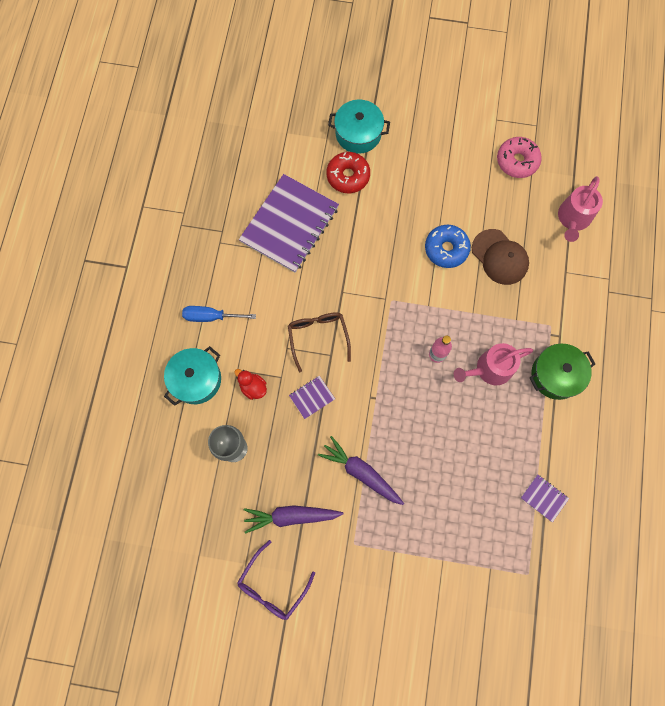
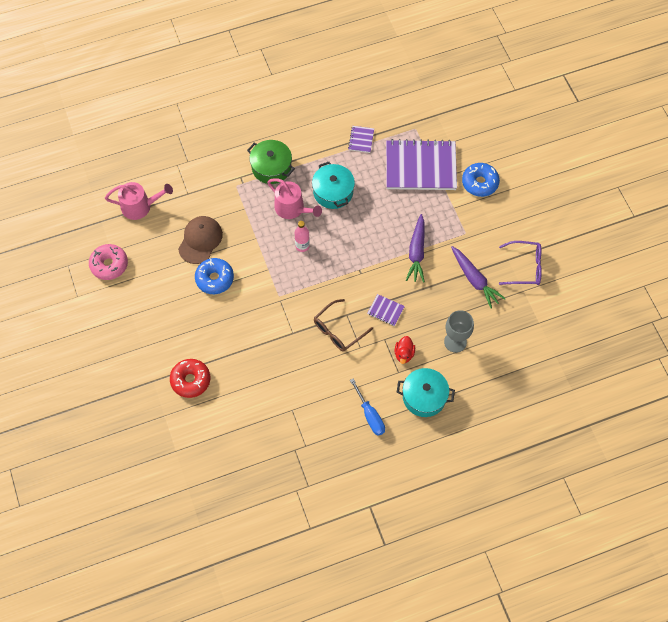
camera: 120 degrees left, 10 degrees down
(289, 224) = (259, 401): purple notebook -> purple notebook (420, 166)
(358, 134) = (146, 393): turquoise pot -> turquoise pot (333, 192)
(410, 606) = (480, 183): none -> blue donut

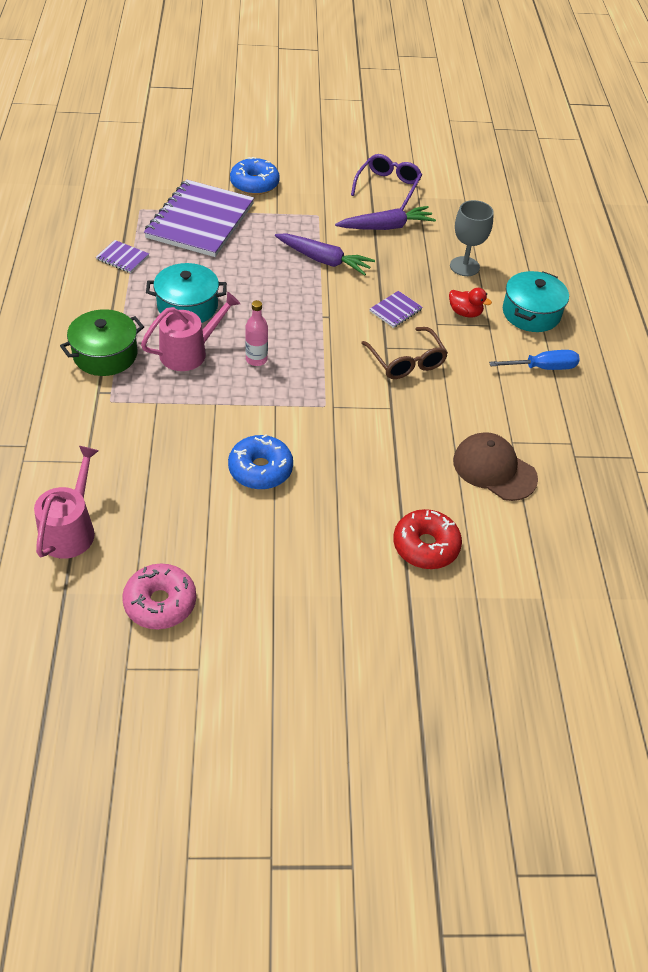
camera: 75 degrees left, 15 degrees down
(200, 240) = (182, 468): brown cap -> brown cap (494, 469)

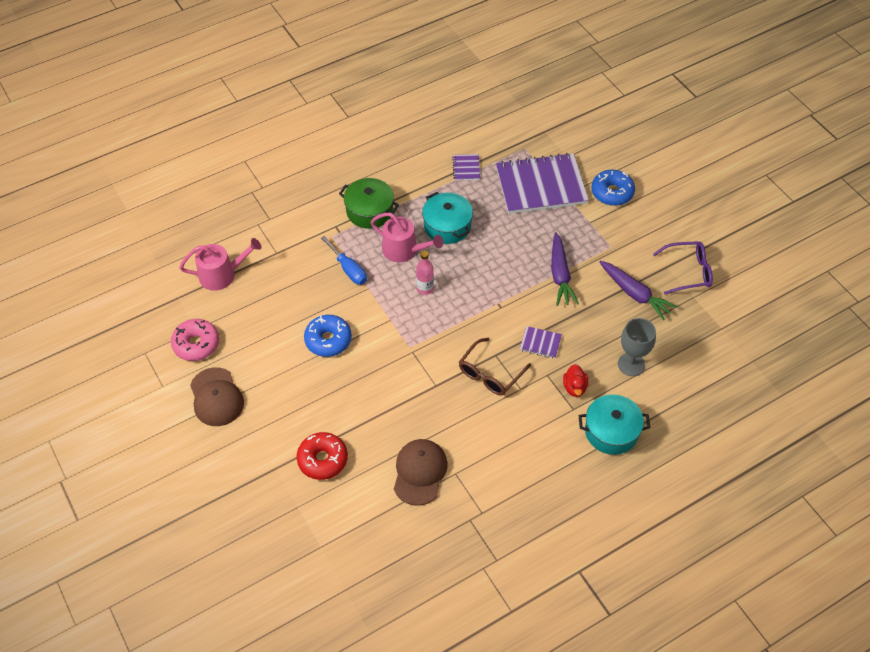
camera: 65 degrees right, 5 degrees up
(262, 615) = (216, 397): none -> brown cap
(542, 368) = (552, 463): blue screwdriver -> blue screwdriver (348, 269)

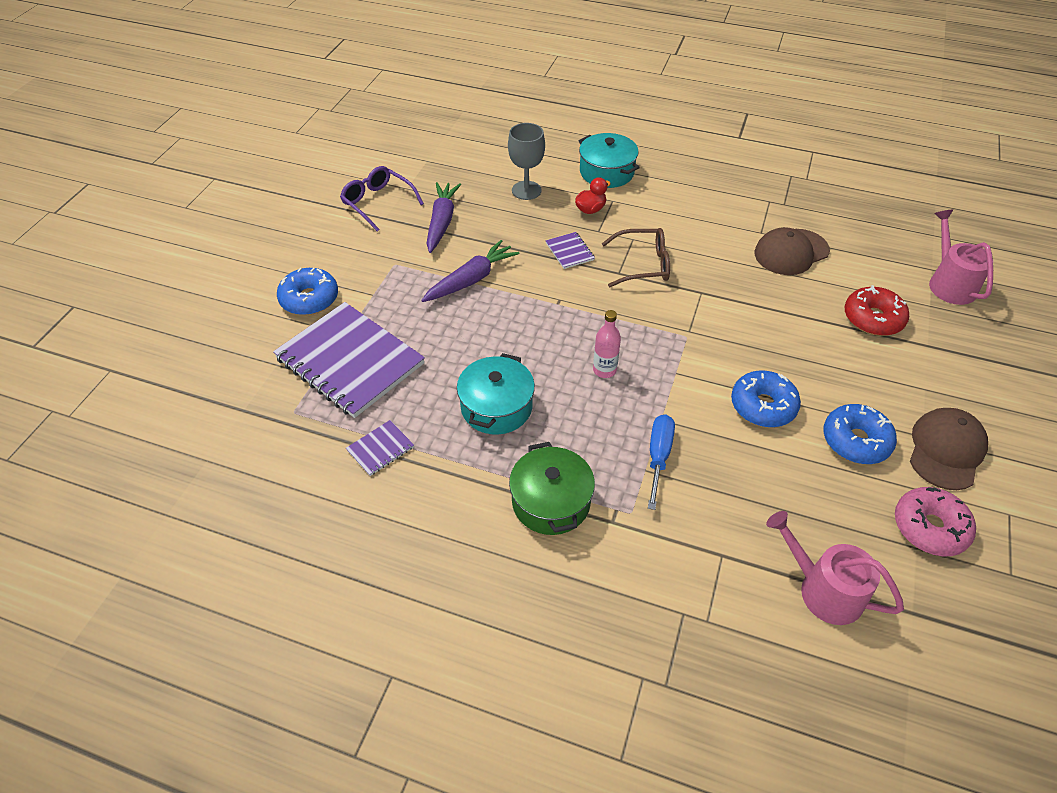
camera: 130 degrees left, 5 degrees down
(265, 361) = (855, 441): none -> blue donut
(404, 250) = (574, 423): pink watering can -> pink watering can (949, 283)

